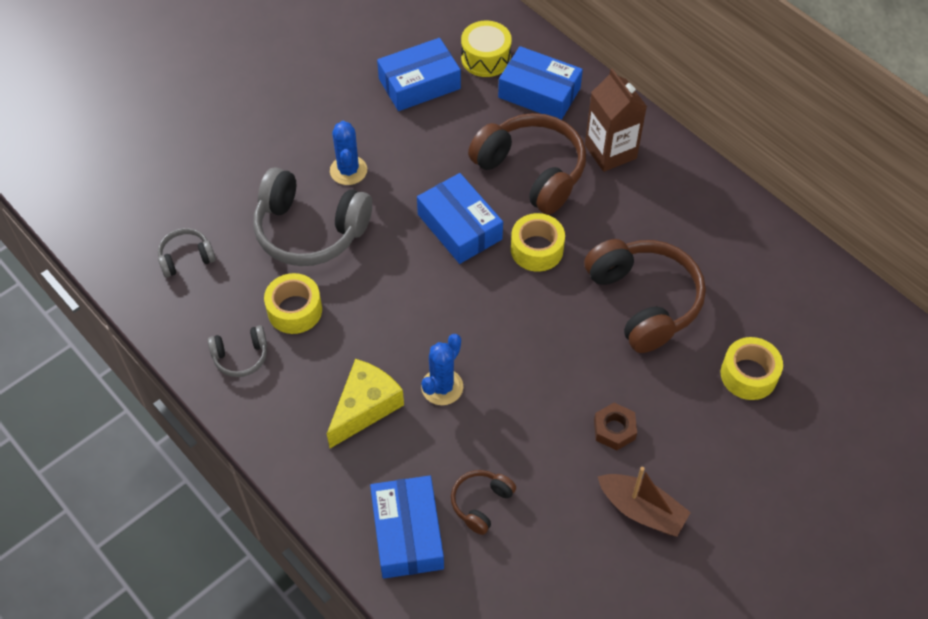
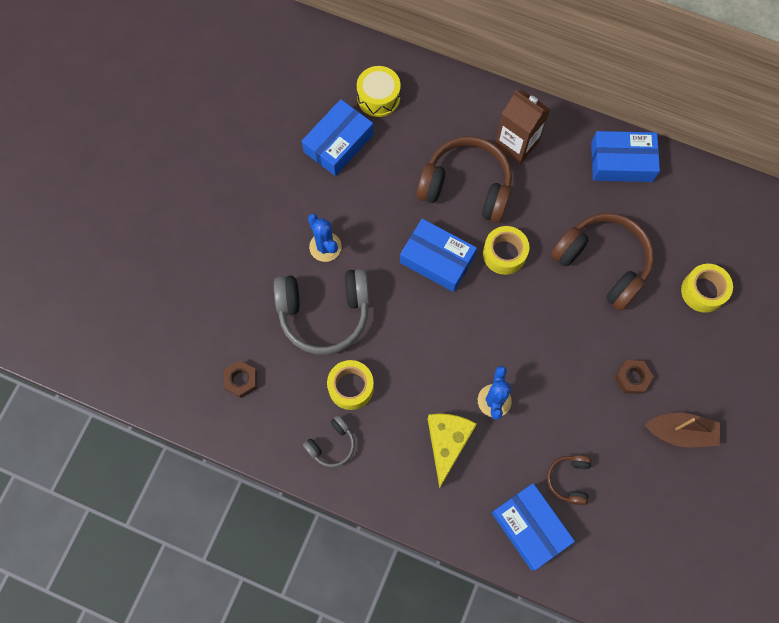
camera: 25 degrees left, 15 degrees up
(186, 258) = (241, 380): grey headphones -> brown nut
(539, 93) = (436, 112): blue box -> blue box (621, 162)

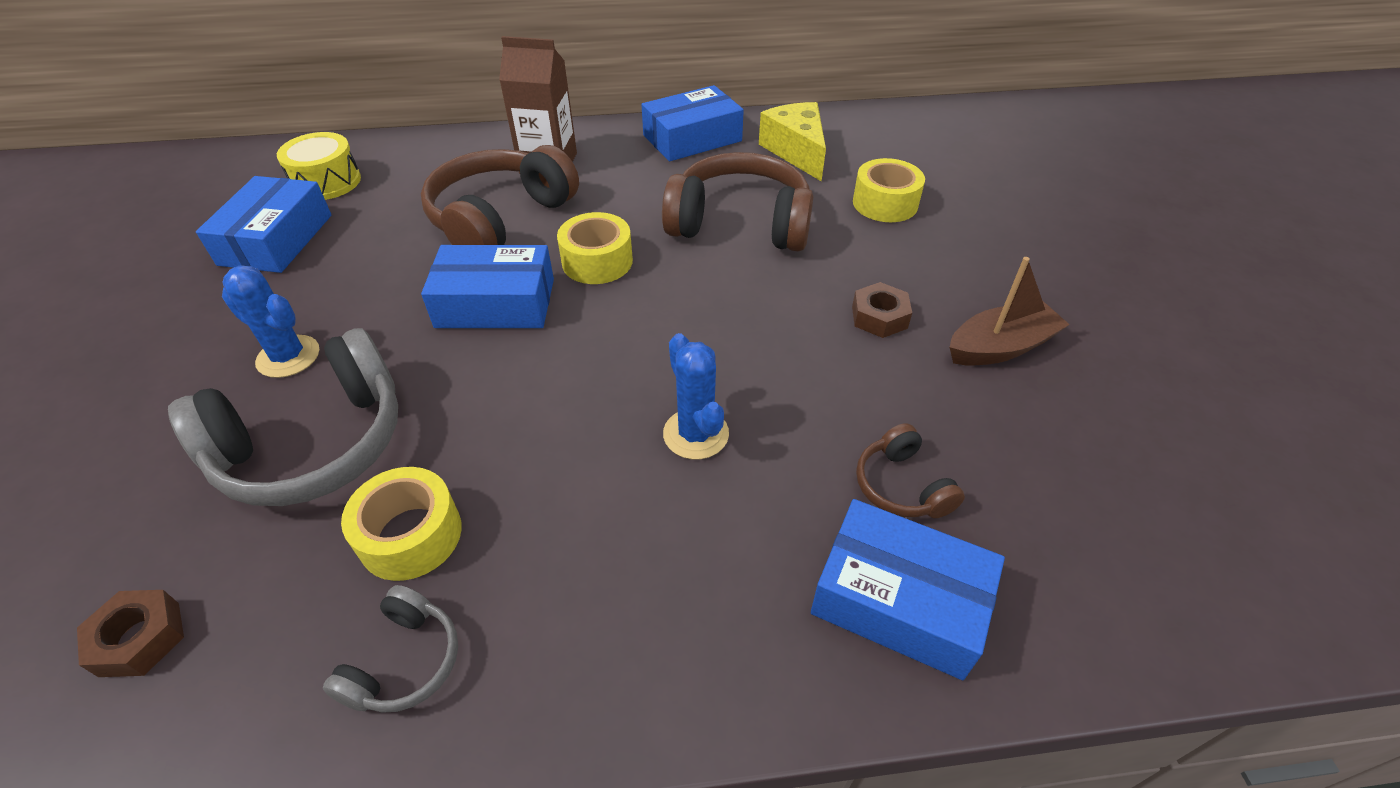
camera: 30 degrees left, 25 degrees down
(447, 443) = (651, 537): yellow cheese -> yellow cheese (796, 151)
(466, 187) = (500, 219): brown headphones -> brown headphones turned 45 degrees counterclockwise

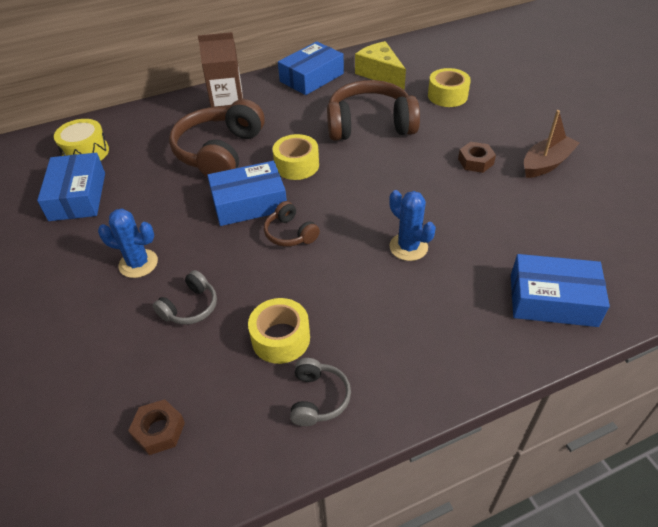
camera: 15 degrees left, 0 degrees up
(314, 444) = (190, 307): grey headphones -> grey headphones, size x0.49
(902, 486) = (529, 246): brown headphones -> brown headphones (290, 233)

